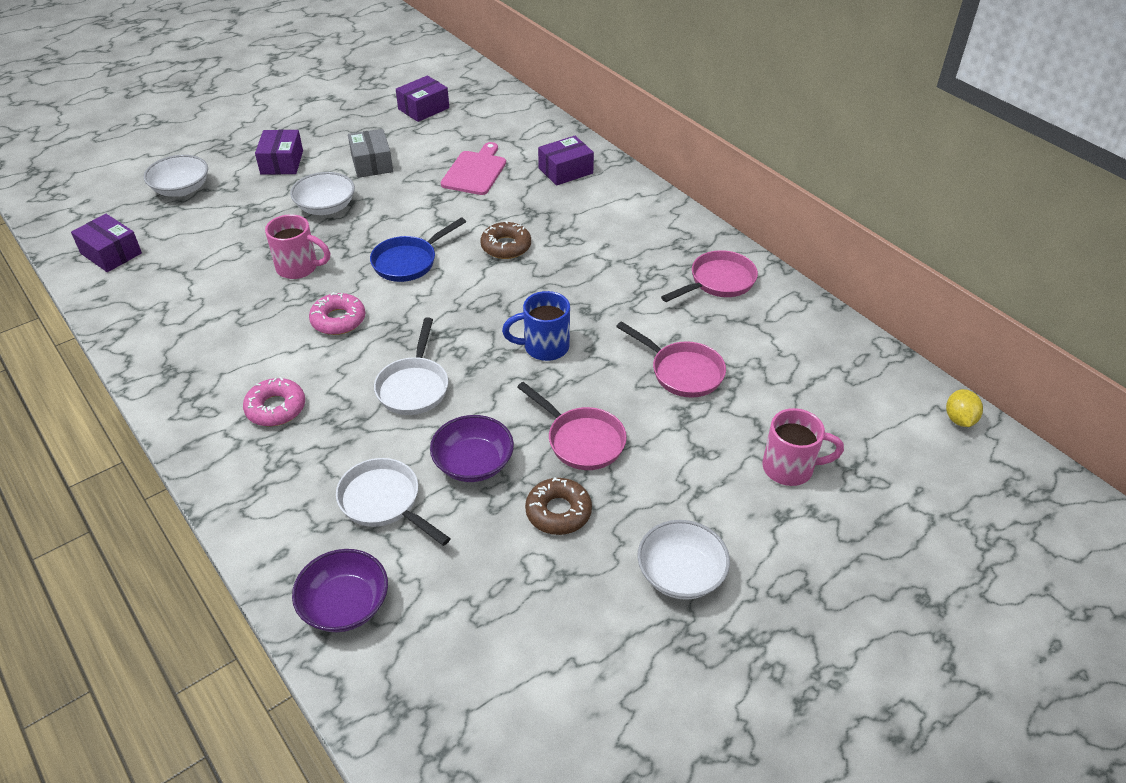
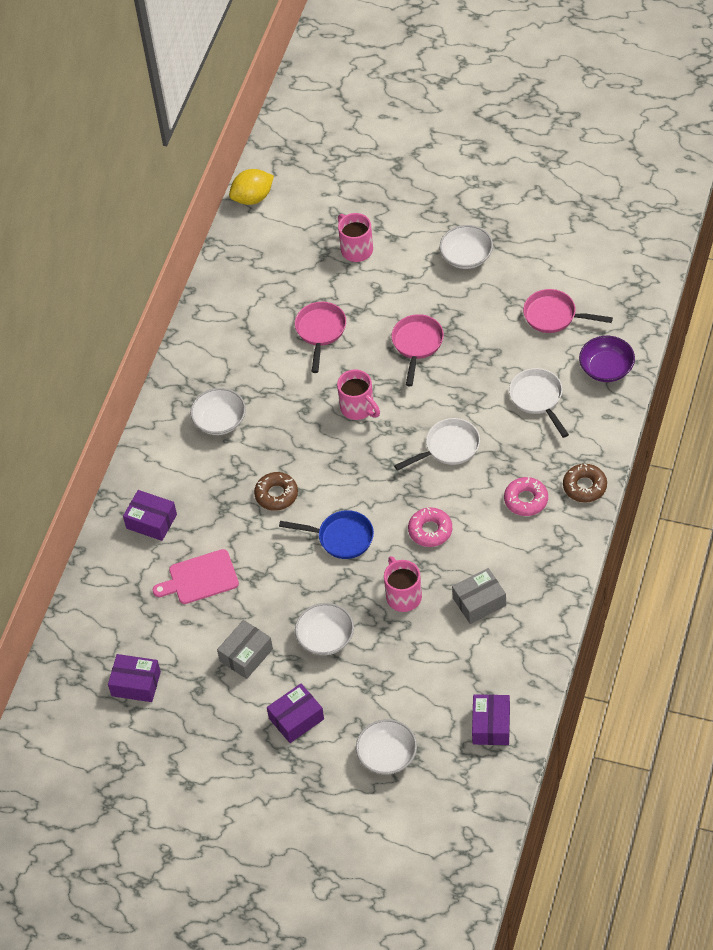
camera: 120 degrees left, 10 degrees up
(223, 310) = (479, 602): none -> grey box
(384, 502) = (538, 399): white pan -> white pan turned 150 degrees clockwise
(473, 463) = (477, 380): purple bowl -> none
(544, 347) = (358, 408): blue mug -> pink mug
(558, 512) = (474, 324): brown donut -> brown donut (584, 486)
(634, 251) = (220, 421): none -> white bowl
(718, 282) = (216, 359): pink pan -> pink pan (554, 316)
(959, 419) = (253, 198): yellow lemon -> yellow lemon, size x1.56

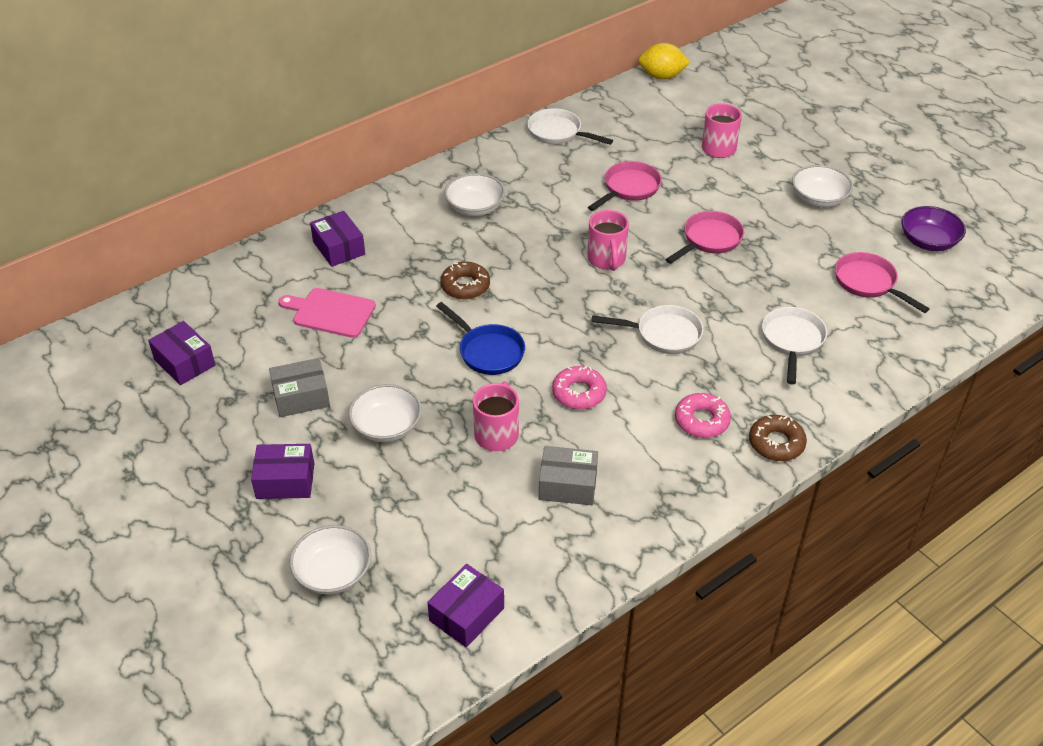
camera: 30 degrees right, 10 degrees down
(220, 308) = (558, 133): none -> white pan
(606, 368) = (889, 352): purple bowl -> purple bowl (928, 241)

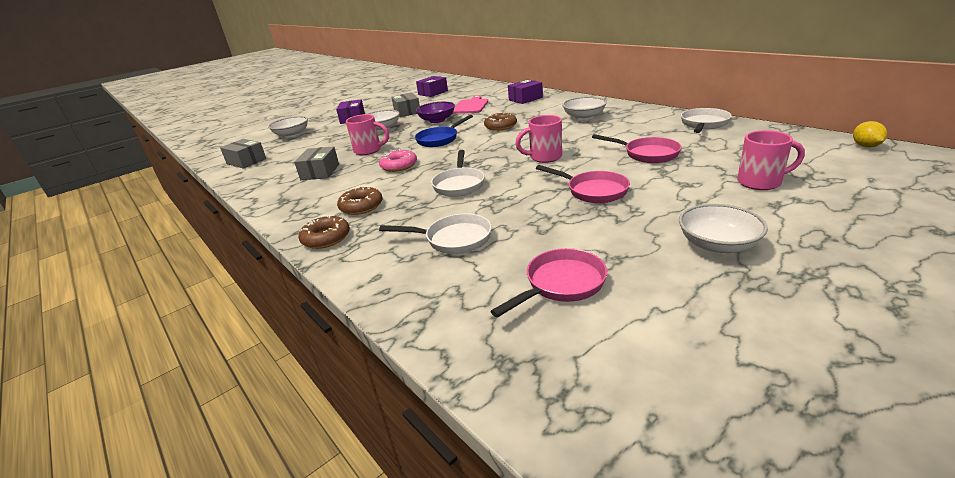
camera: 90 degrees right, 15 degrees down
(466, 614) = (246, 161): purple box -> grey box
(662, 76) = (865, 146): yellow lemon -> yellow lemon, size x0.64
(701, 421) = (361, 206): pink donut -> brown donut
(928, 241) = (686, 341): purple bowl -> purple bowl (437, 120)

